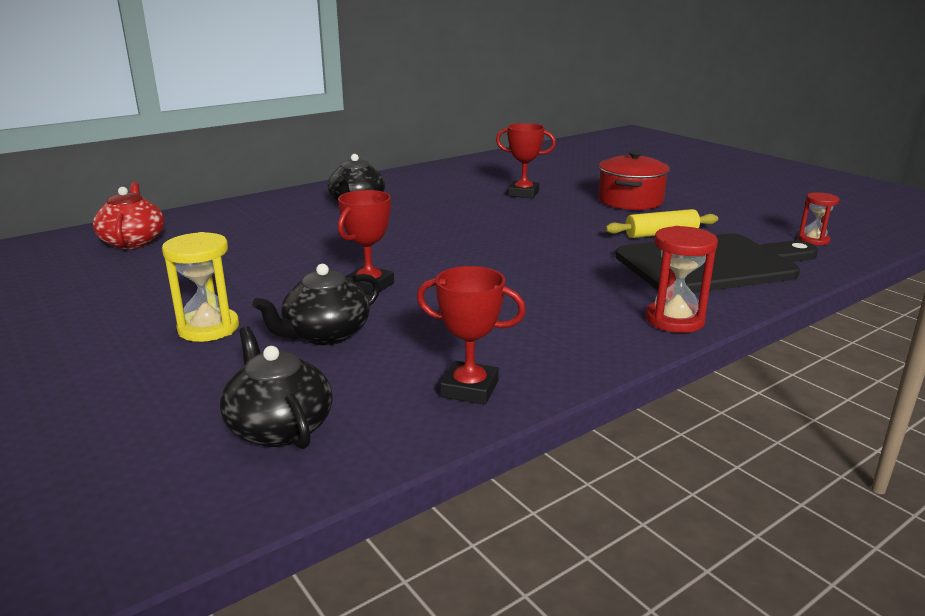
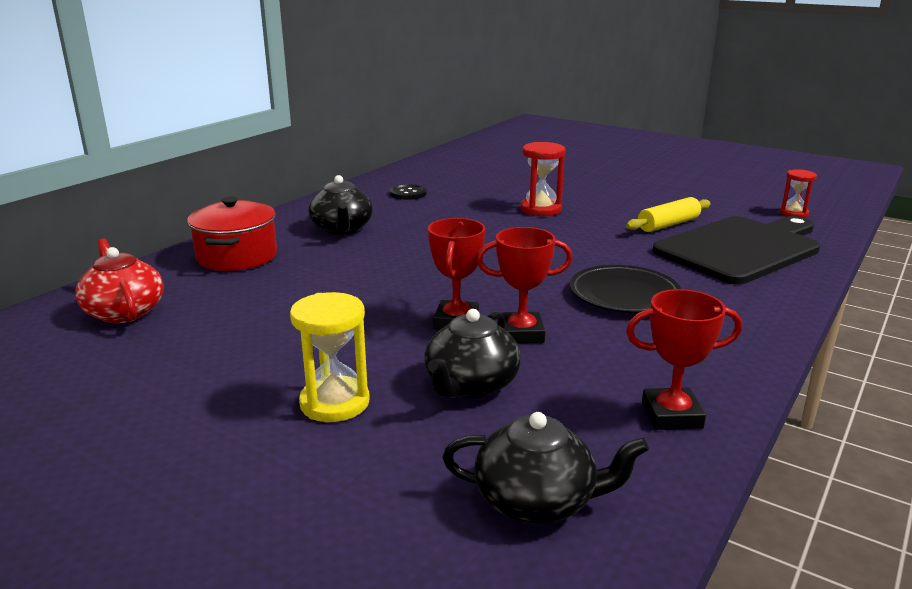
camera: 20 degrees left, 0 degrees up
(279, 427) = (537, 501): black teapot -> black teapot turned 150 degrees clockwise
(444, 181) = (408, 193): none -> black button
(523, 193) = (500, 197): red trophy -> red trophy (521, 333)
(543, 287) = (624, 295): none -> black plate
(630, 201) = (606, 194): red pot -> red pot (237, 256)
(674, 320) = (768, 309): red hourglass -> red hourglass (540, 209)

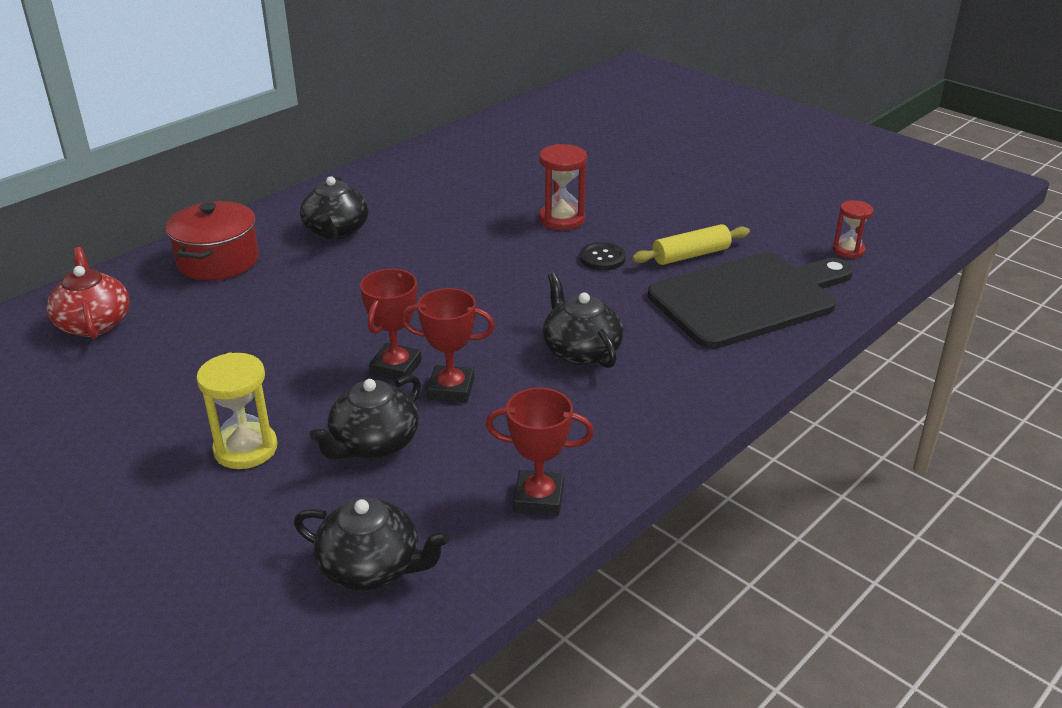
camera: 10 degrees right, 10 degrees up
(408, 193) = (428, 182): black button -> black button (602, 258)
(624, 295) = (581, 351): black plate -> black teapot

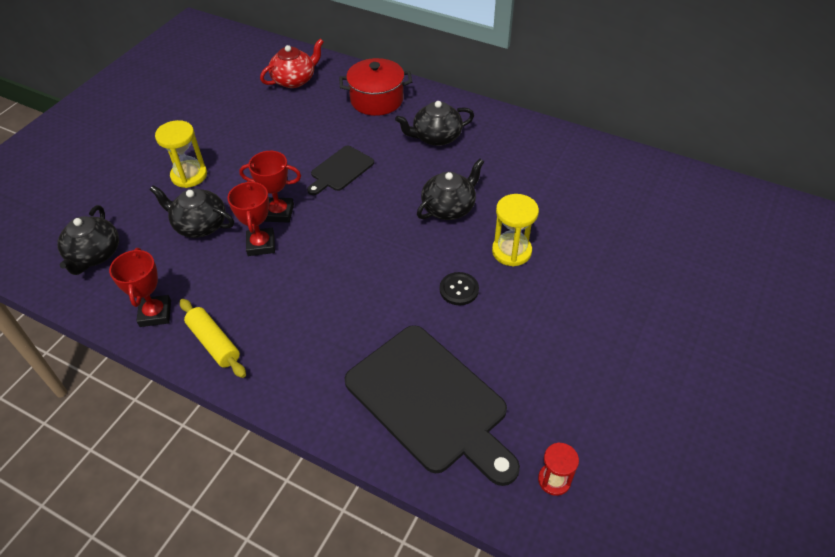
camera: 75 degrees right, 15 degrees up
(344, 308) = (340, 170): none -> black cutting board
(561, 219) = (511, 251): red hourglass -> yellow hourglass
(581, 351) = (321, 302): black teapot -> black teapot (449, 207)
(690, 255) = (488, 349): yellow rolling pin -> yellow rolling pin (214, 343)

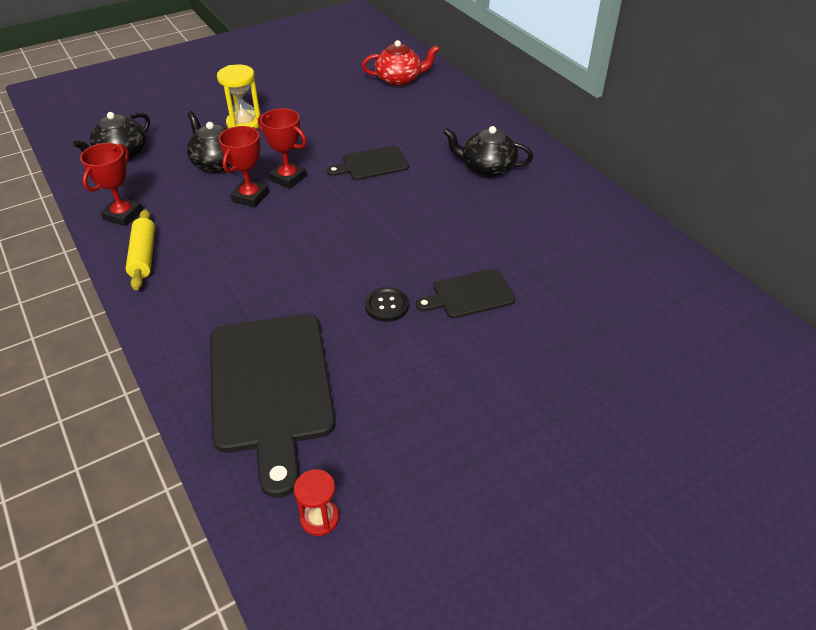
camera: 30 degrees right, 5 degrees down
(377, 100) = (459, 119): red pot -> none
(449, 207) = (443, 232): black teapot -> none
(511, 251) = (469, 294): yellow hourglass -> black cutting board

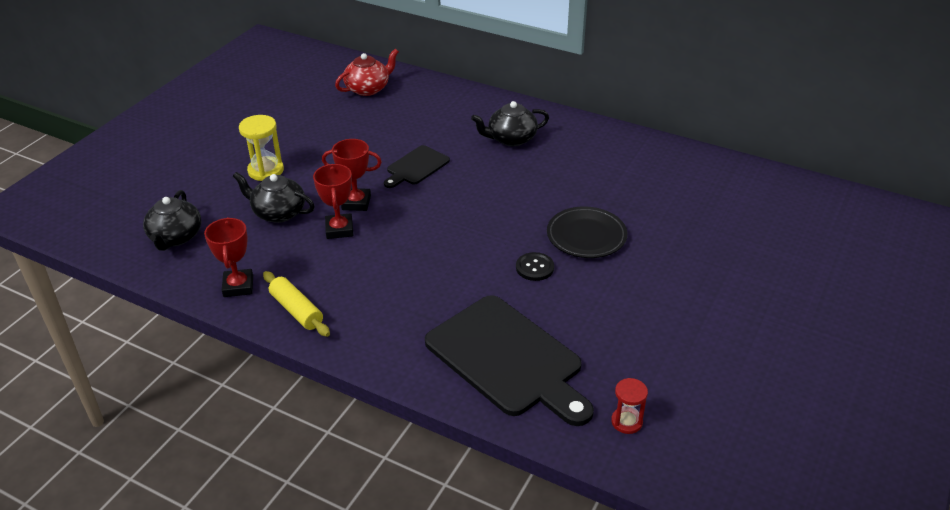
camera: 30 degrees left, 5 degrees down
(469, 294) = (586, 236): black cutting board -> black plate

